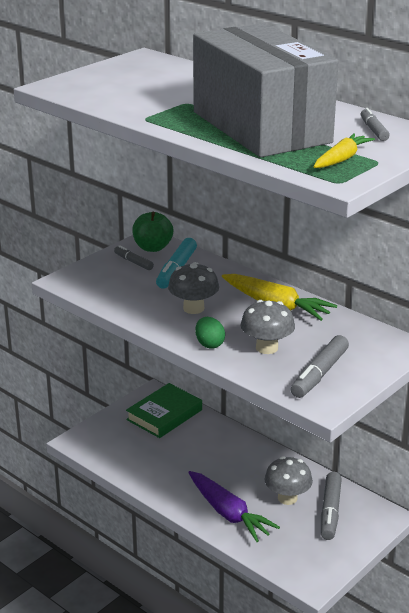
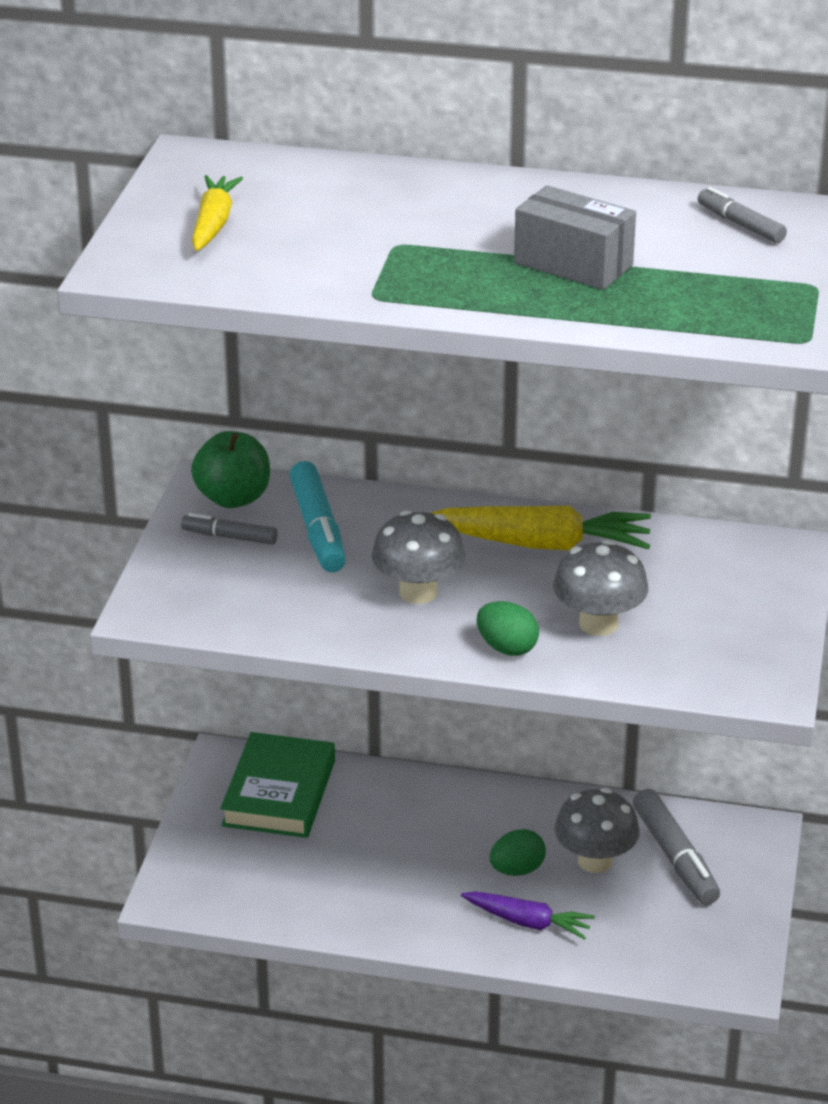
camera: 30 degrees left, 5 degrees up
(229, 513) = (528, 922): purple carrot -> purple carrot, size x0.62
(245, 488) = (517, 870): none -> green egg
(261, 127) = (573, 264): grey box -> grey box, size x0.42
(319, 374) = (716, 641): grey marker -> none
(341, 159) = (761, 295): yellow carrot -> yellow carrot (213, 223)

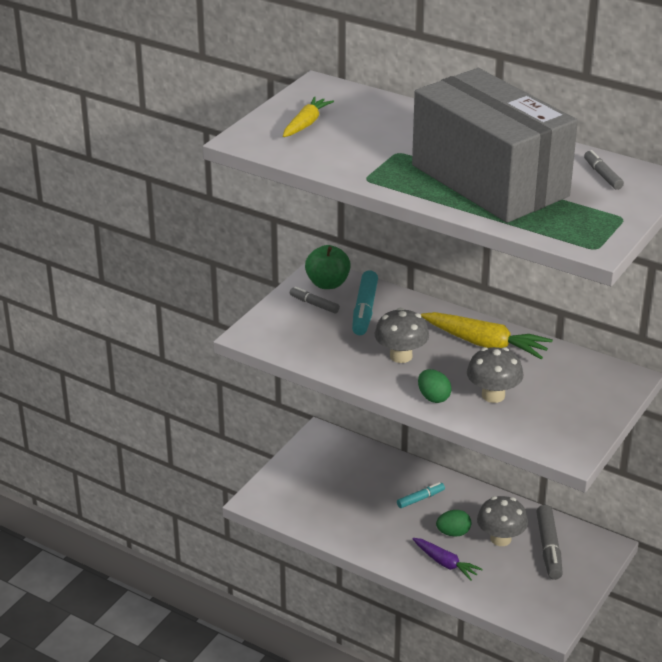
camera: 20 degrees right, 0 degrees up
(279, 793) = (341, 459): green book -> none
(439, 827) = (420, 499): none -> turquoise marker
(573, 264) = (489, 180): grey box -> grey box, size x2.36

